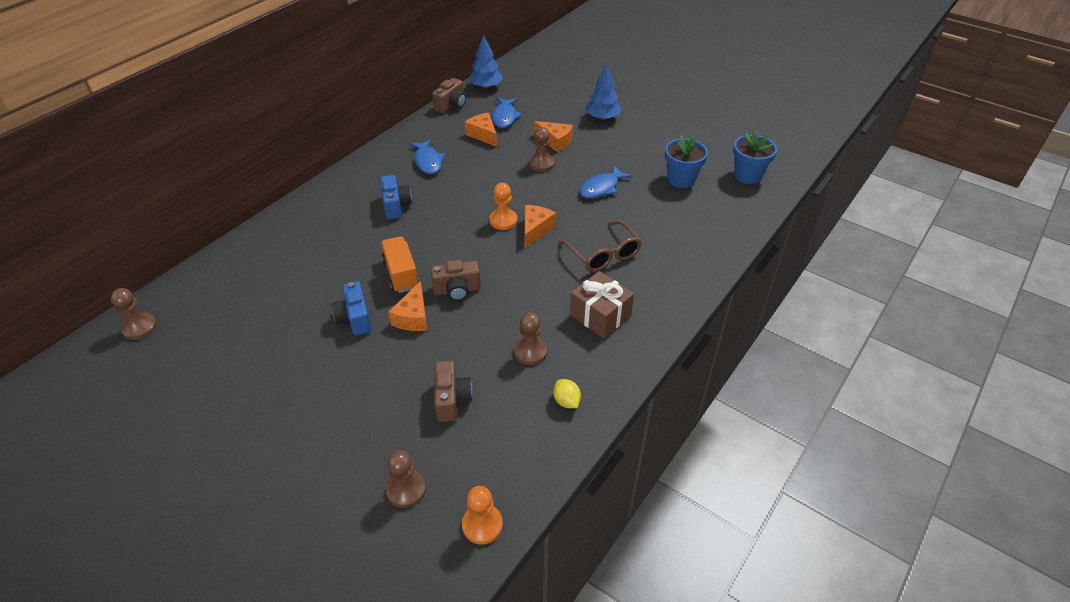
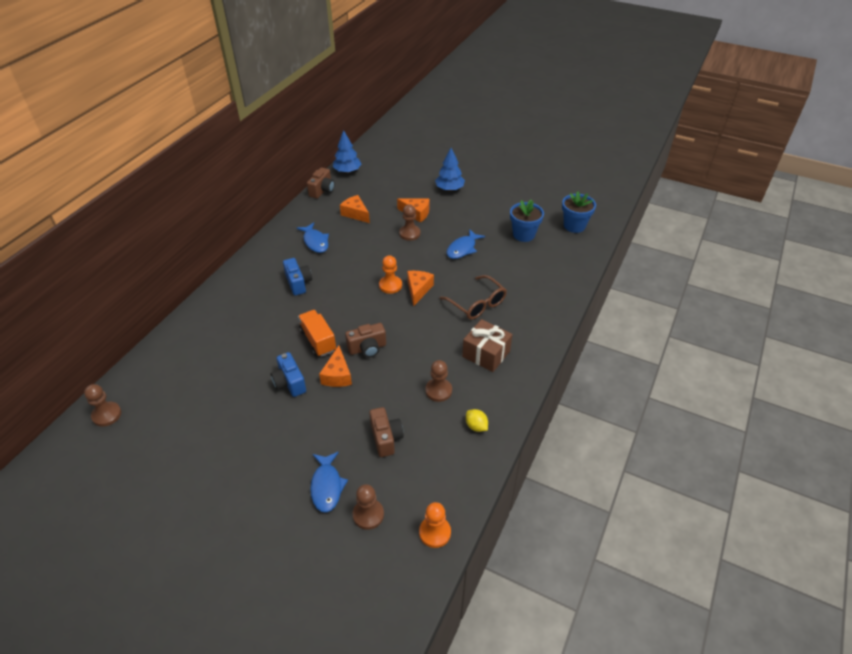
camera: 10 degrees left, 0 degrees up
(505, 117) = (369, 196): blue fish -> blue fish (327, 486)

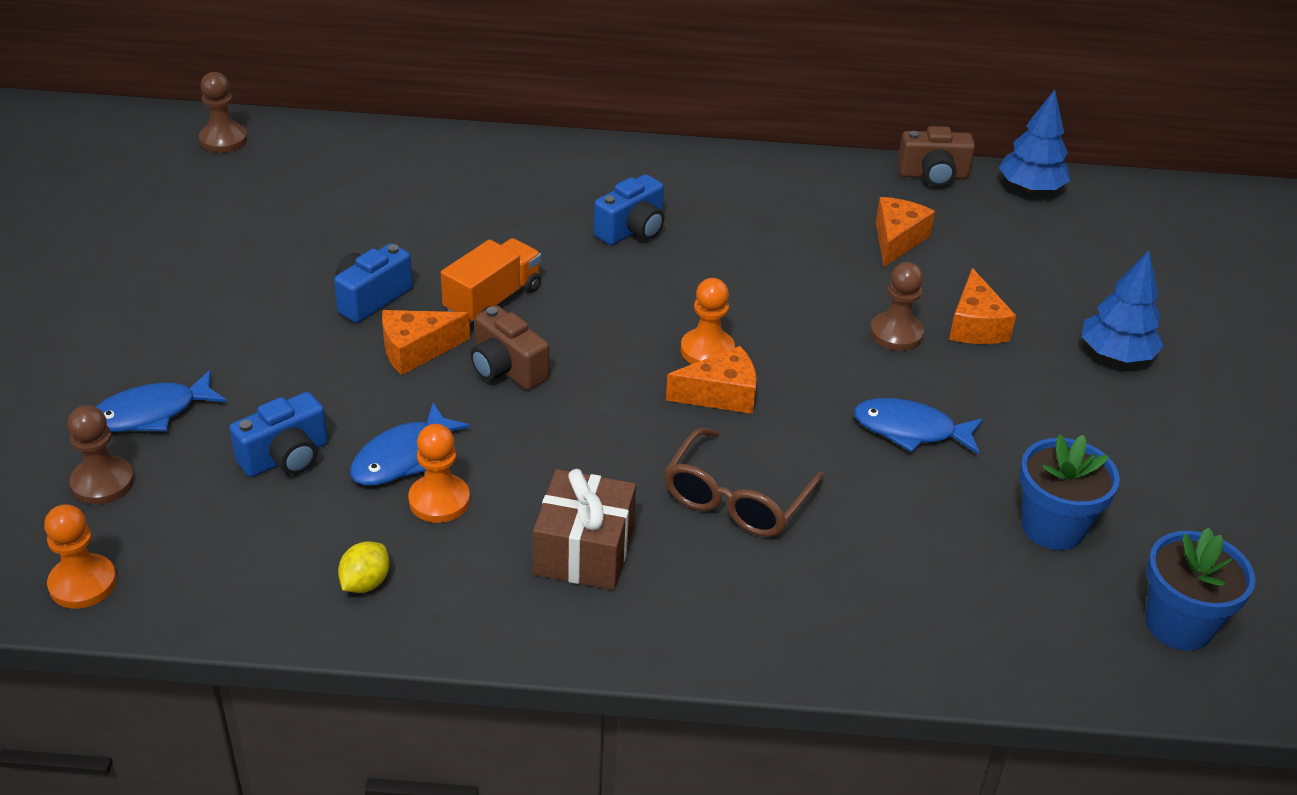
camera: 65 degrees right, 5 degrees down
(315, 242) = (765, 215): blue fish -> blue fish (402, 457)
(386, 438) = (286, 457): brown camera -> blue camera
(438, 391) = (439, 500): brown pawn -> orange pawn

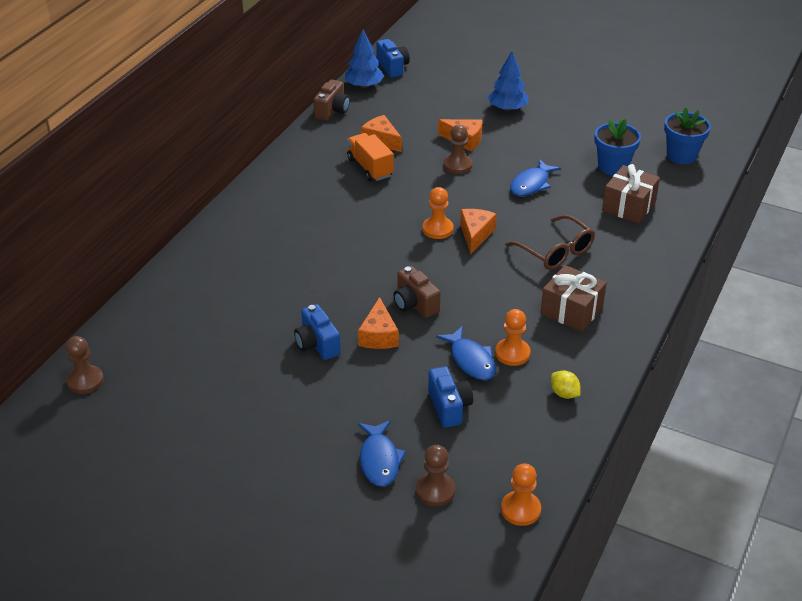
camera: 65 degrees left, 0 degrees up
(492, 300) = (348, 295): orange truck -> orange truck (370, 167)
(506, 369) = (415, 304): brown camera -> brown camera turned 75 degrees clockwise
(632, 230) = (314, 226): blue camera -> blue camera (392, 67)
(941, 573) = (628, 206): none -> brown gift

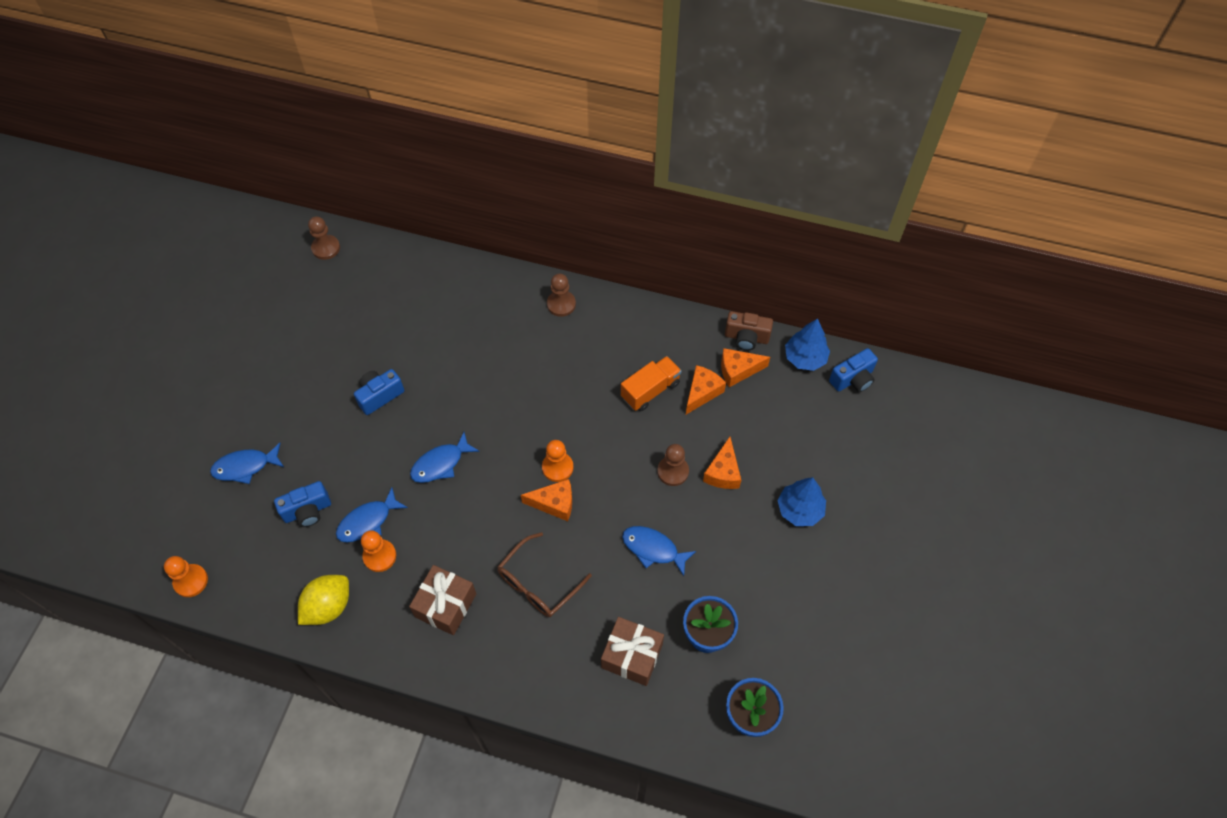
camera: 80 degrees right, 20 degrees up
(378, 335) = (395, 441): orange cheese -> orange cheese (738, 370)
(415, 304) = (440, 464): brown camera -> blue fish
(435, 490) = (212, 513): brown pawn -> brown pawn (561, 304)
(564, 393) = (328, 606): yellow lemon -> yellow lemon, size x1.78

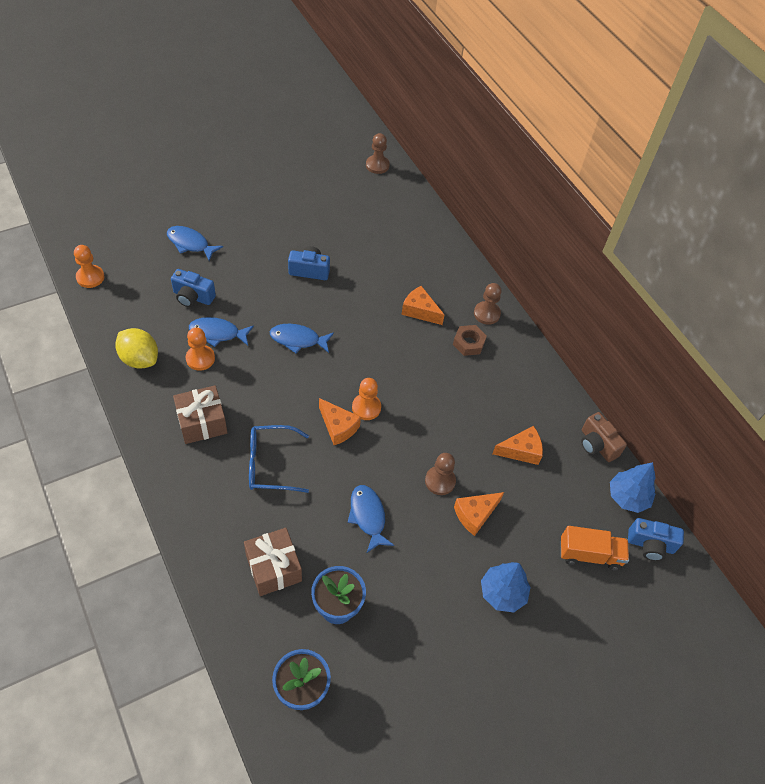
camera: 40 degrees right, 5 degrees down
(328, 606) = (140, 359): yellow lemon -> yellow lemon turned 45 degrees clockwise
(538, 583) = (270, 464): brown glasses -> blue glasses
(574, 341) = (468, 343): none -> brown nut
(650, 390) = (485, 417): orange truck -> orange truck (589, 554)
(738, 370) = (565, 460): orange cheese -> orange cheese (420, 311)

